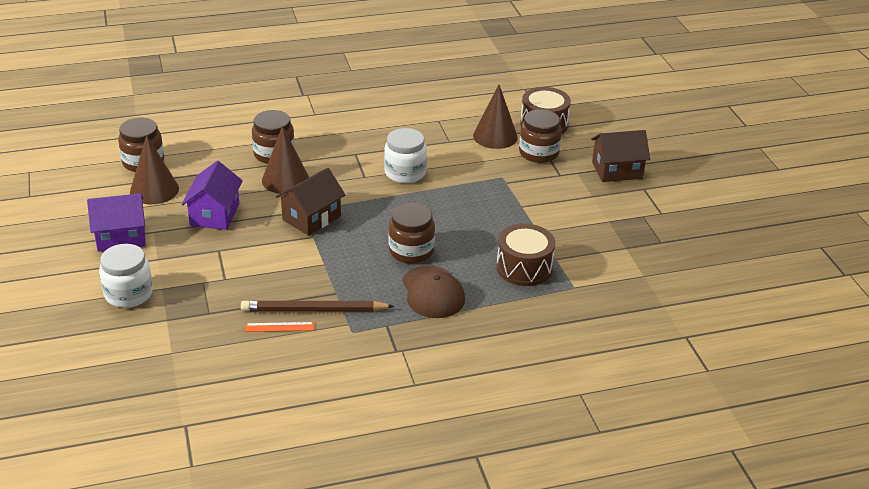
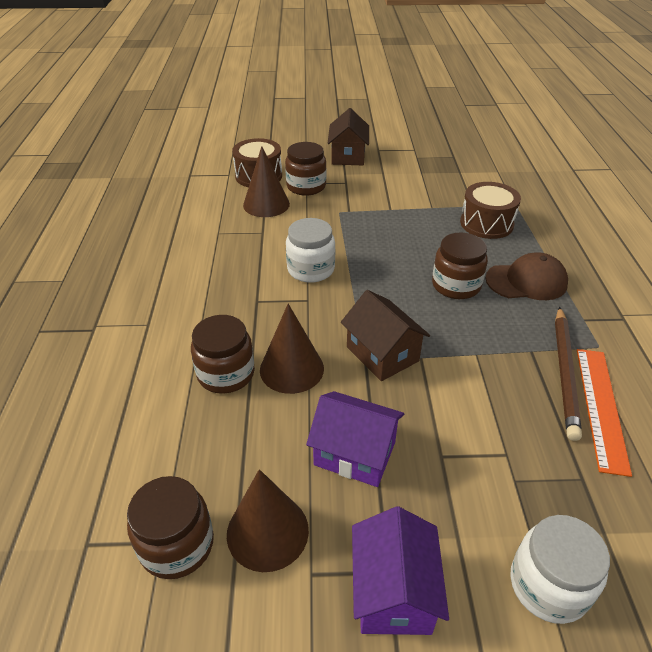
camera: 75 degrees left, 5 degrees up
(279, 327) = (601, 407): orange ruler -> orange ruler, size x1.90

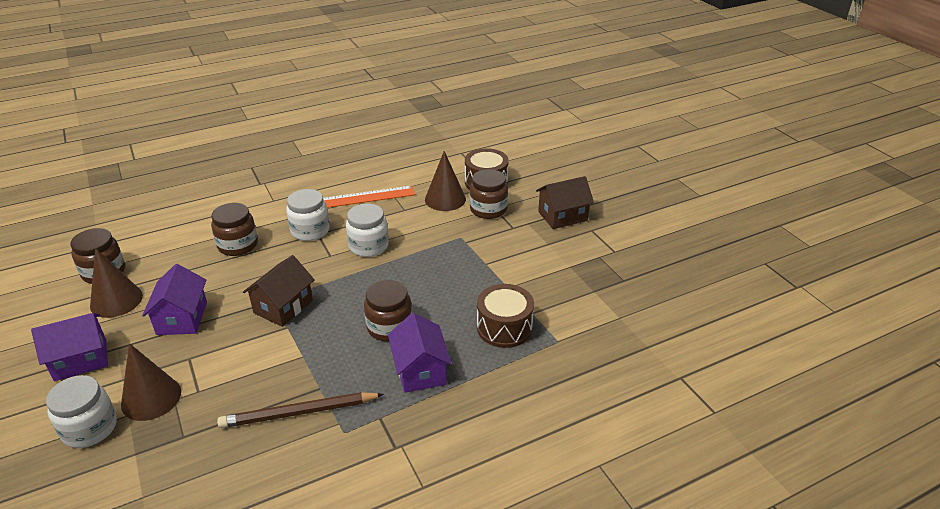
camera: 65 degrees right, 5 degrees down
(245, 305) = (310, 230): none -> white jar
(291, 369) = (252, 270): brown cone -> brown cone (151, 398)
(526, 281) = (420, 370): brown cap -> purple house
(601, 407) = (263, 440): orange ruler -> orange ruler (367, 197)

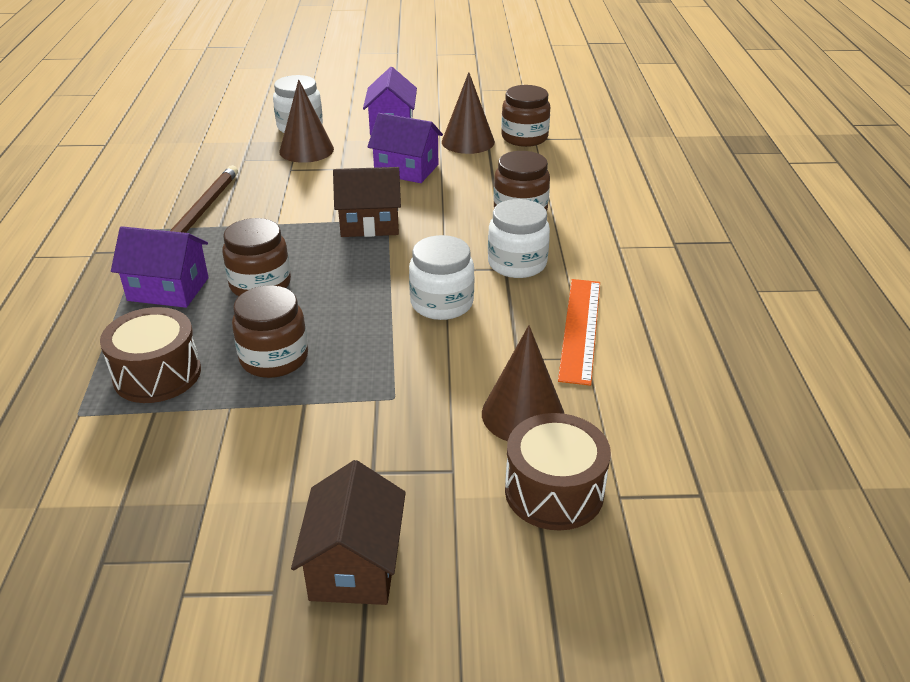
camera: 115 degrees right, 0 degrees up
(283, 307) = (369, 224): brown house -> brown house turned 60 degrees counterclockwise
(488, 209) = (453, 459): brown jar -> brown jar (274, 358)

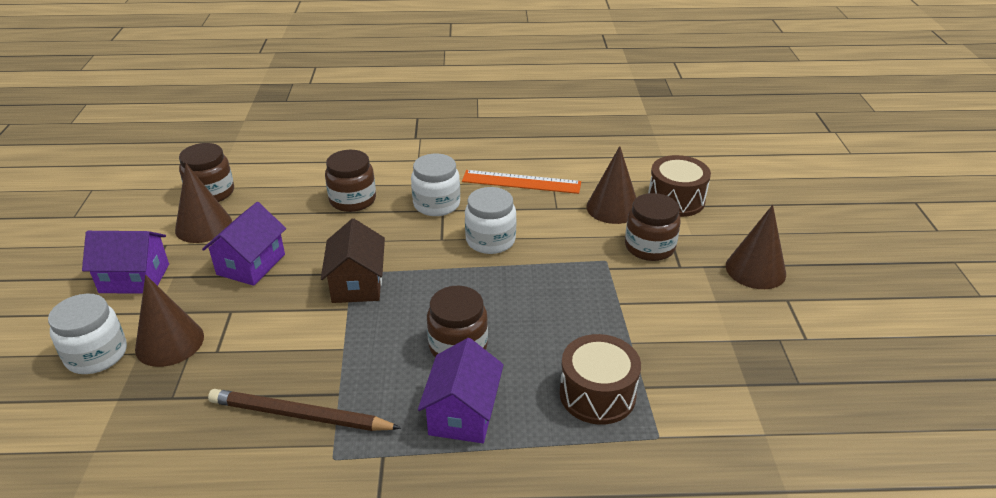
camera: 90 degrees left, 0 degrees up
(274, 358) = (567, 324): brown jar -> brown jar (649, 247)
(355, 565) = (755, 270): brown house -> brown cone

